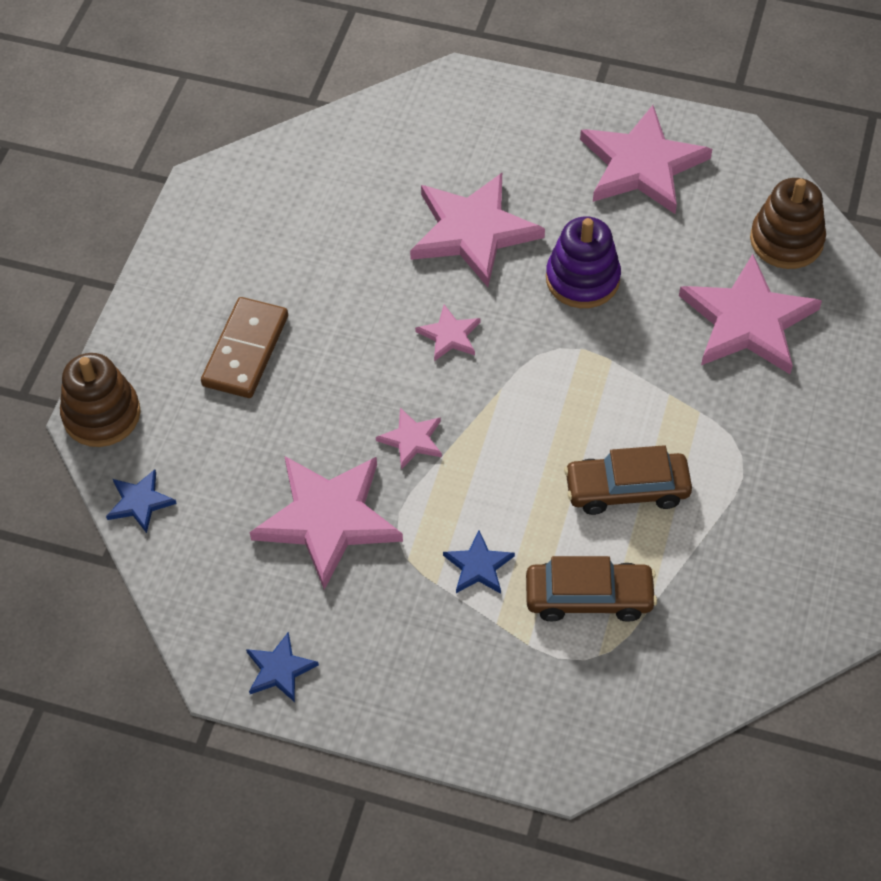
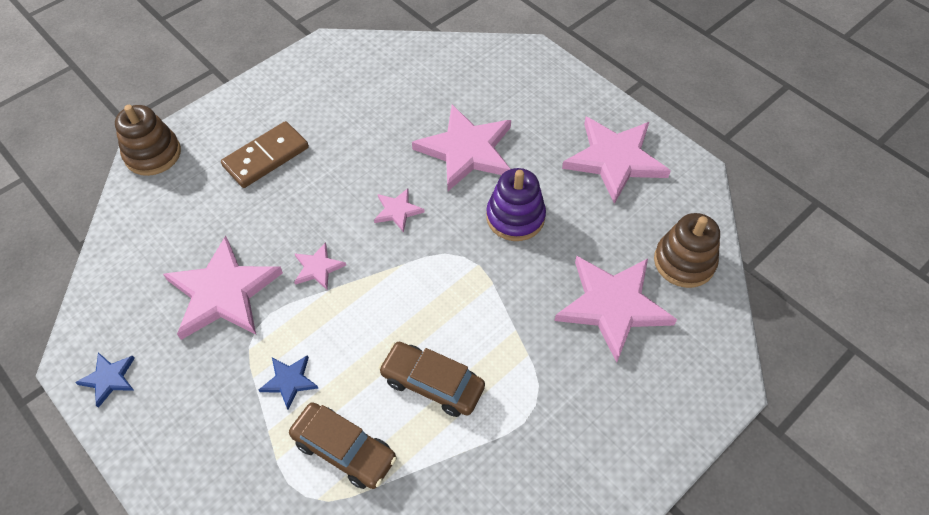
camera: 30 degrees right, 0 degrees up
(140, 502) = (126, 219): blue star -> none

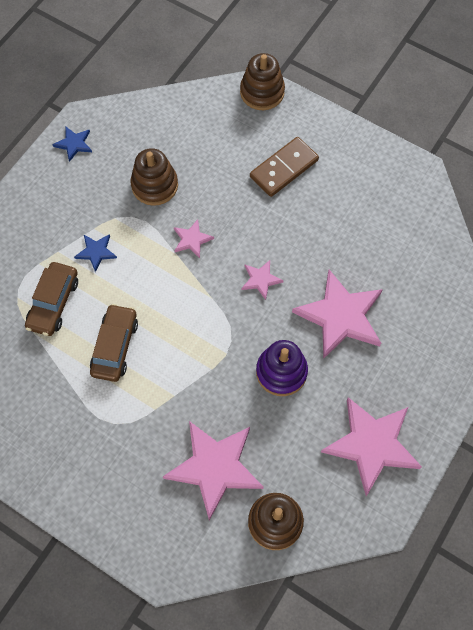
camera: 75 degrees right, 10 degrees up
(223, 293) = (154, 185): pink star -> brown stacking toy
(266, 157) = (284, 168): brown domino -> brown domino turned 75 degrees counterclockwise

